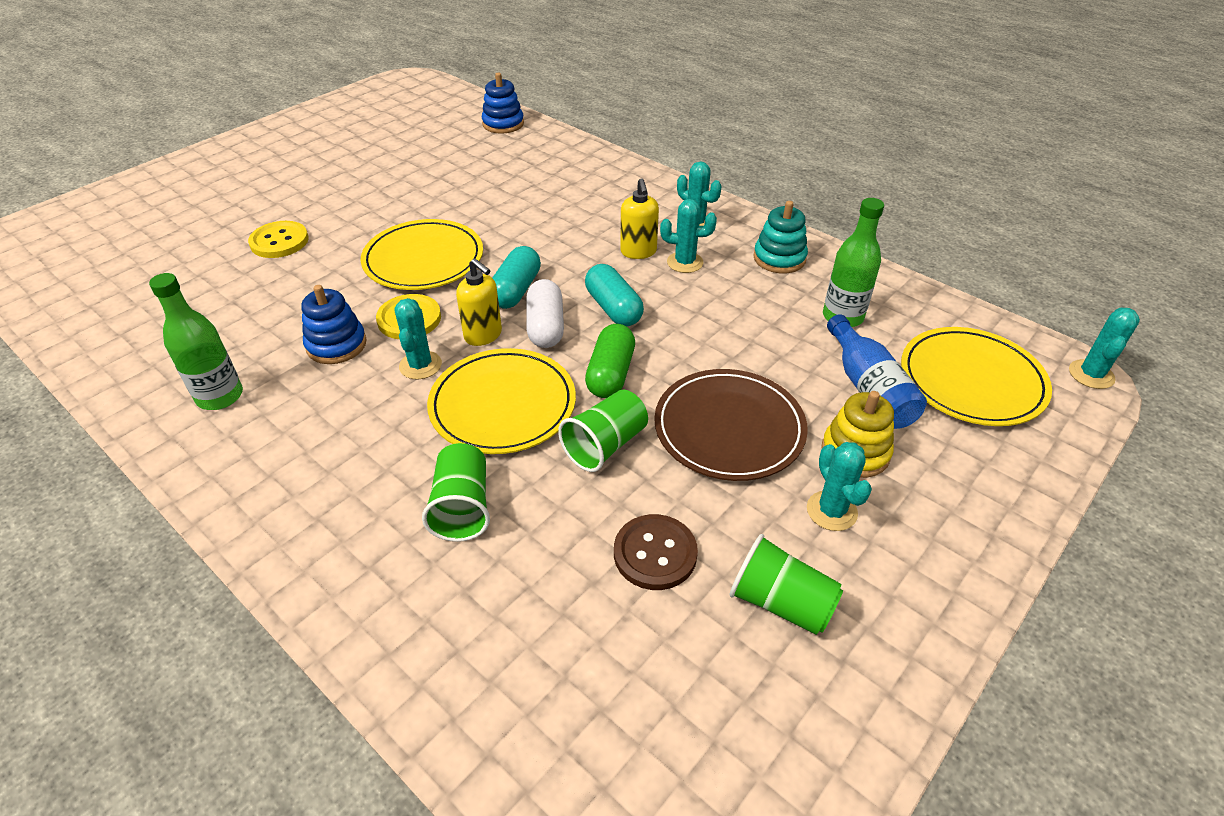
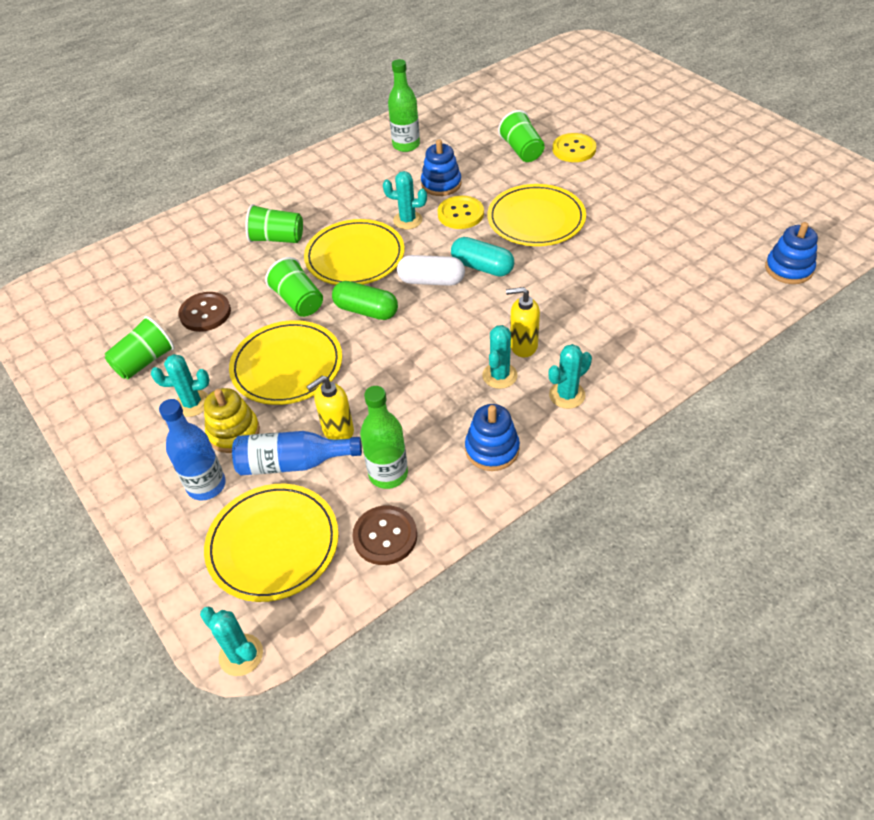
camera: 105 degrees right, 5 degrees up
(270, 281) = (522, 150): none -> green cup
(483, 335) = (431, 249): yellow soap dispenser -> yellow soap dispenser (337, 431)
(613, 308) = (444, 320): turquoise capsule -> none
(729, 428) = (287, 366): brown plate -> yellow plate
(779, 258) = (492, 449): turquoise stacking toy -> blue stacking toy
(911, 308) = (385, 536): none -> brown button
(941, 455) = (206, 485): none -> blue bottle

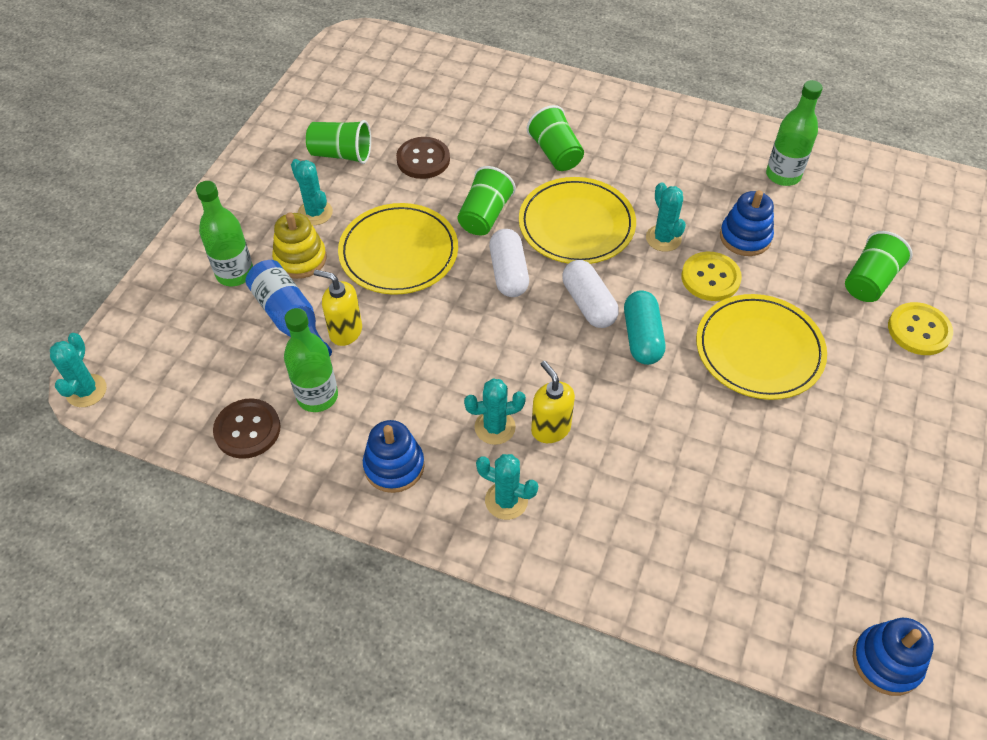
camera: 55 degrees right, 5 degrees up
(206, 485) = (235, 273): blue bottle -> green bottle
(273, 544) = (199, 353): yellow plate -> none
(366, 311) = (508, 273): green capsule -> white capsule

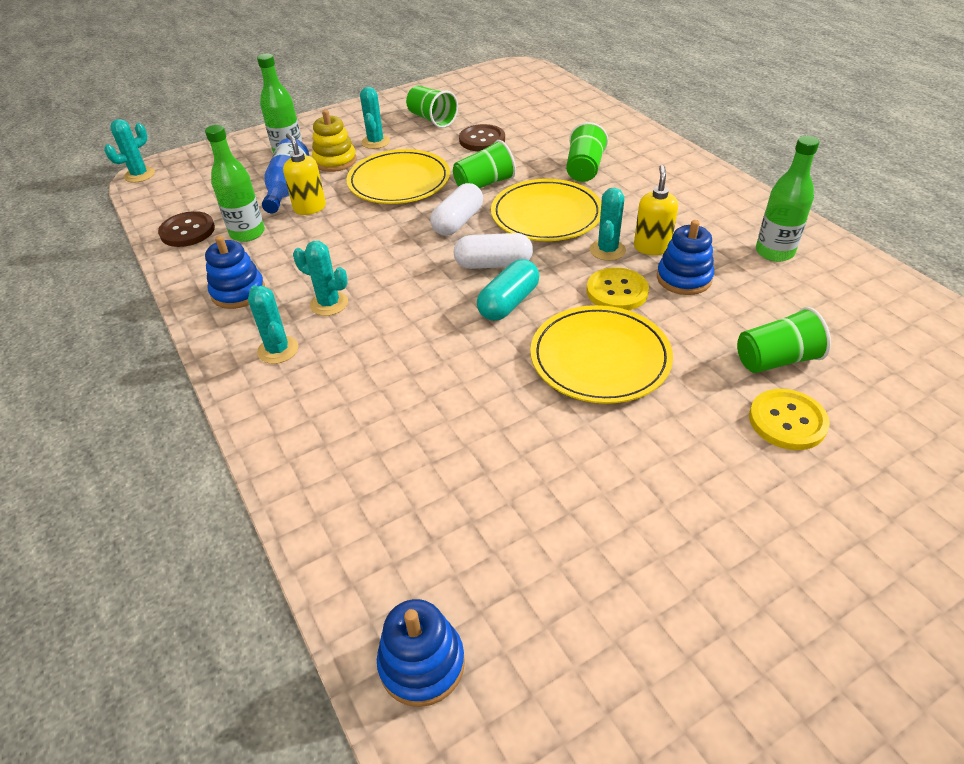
camera: 40 degrees right, 10 degrees down
(550, 428) = (365, 324): yellow soap dispenser -> yellow soap dispenser (651, 247)
(588, 304) = (493, 264): white capsule -> white capsule turned 75 degrees clockwise

